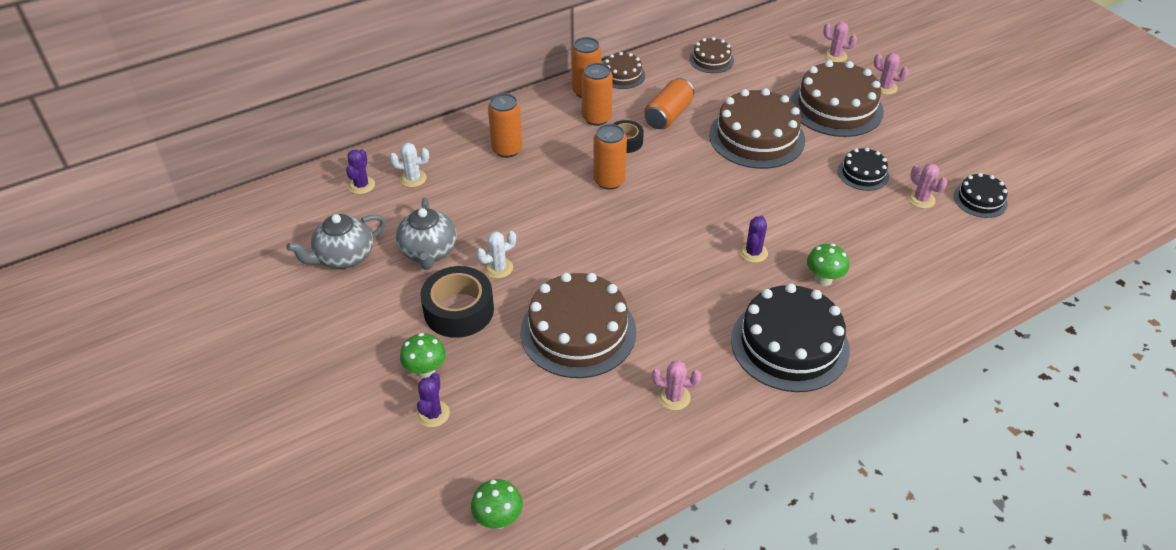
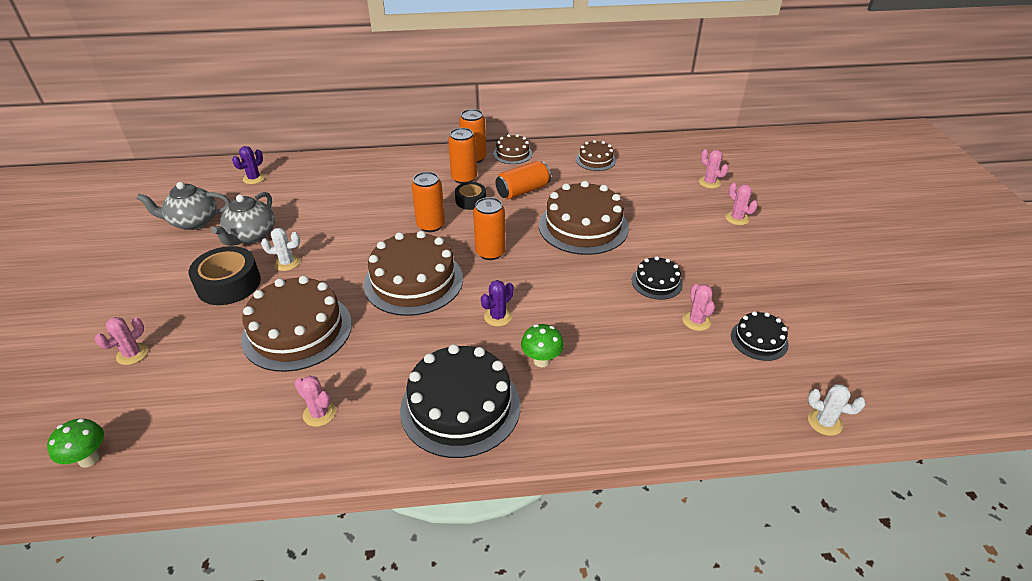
camera: 25 degrees right, 5 degrees down
(413, 178) = (292, 183): white cactus -> white cactus (824, 422)
(426, 371) = (161, 320): green mushroom -> none
(433, 414) = (132, 354): purple cactus -> pink cactus
(507, 149) = (376, 182): orange can -> orange can (490, 252)
(836, 107) = (676, 222): brown cake -> brown cake (413, 281)

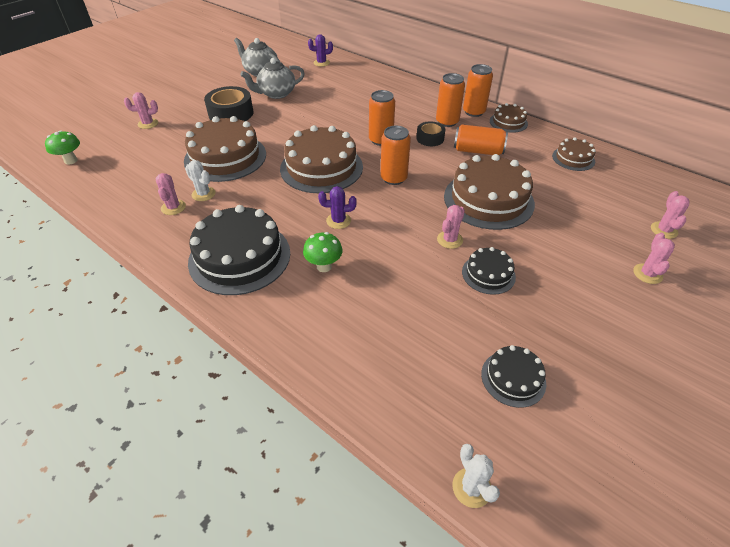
camera: 45 degrees right, 5 degrees up
(287, 263) = (272, 118): white cactus -> white cactus (203, 194)
(696, 321) = (478, 324): pink cactus -> pink cactus (449, 240)

